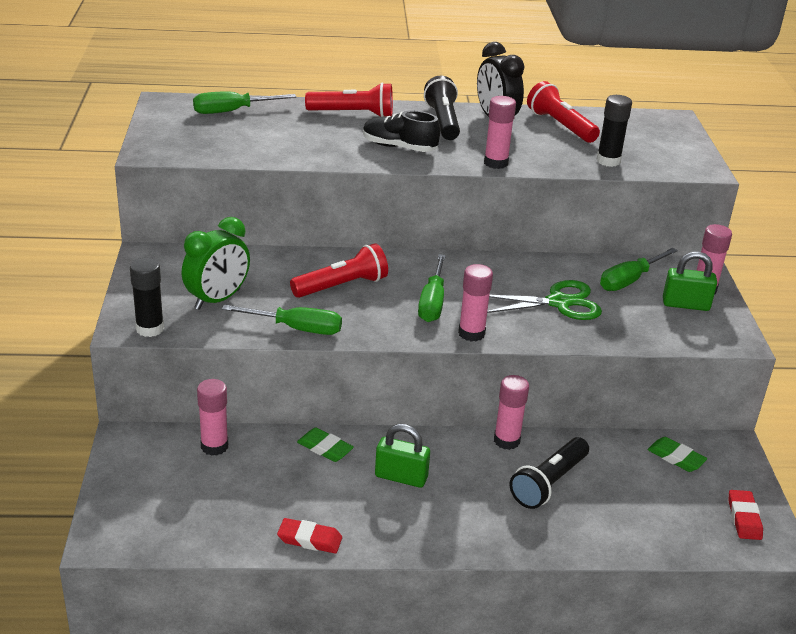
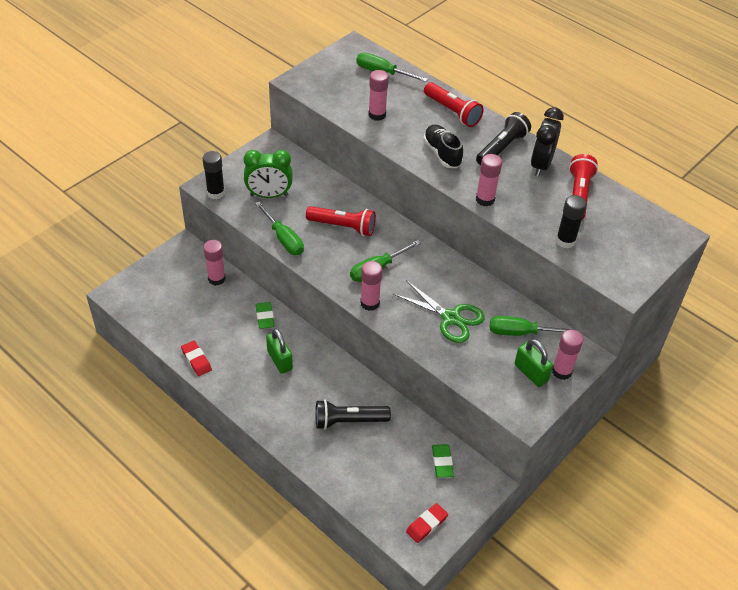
camera: 45 degrees right, 15 degrees up
(506, 441) = (361, 381): pink glue stick -> pink glue stick (377, 115)

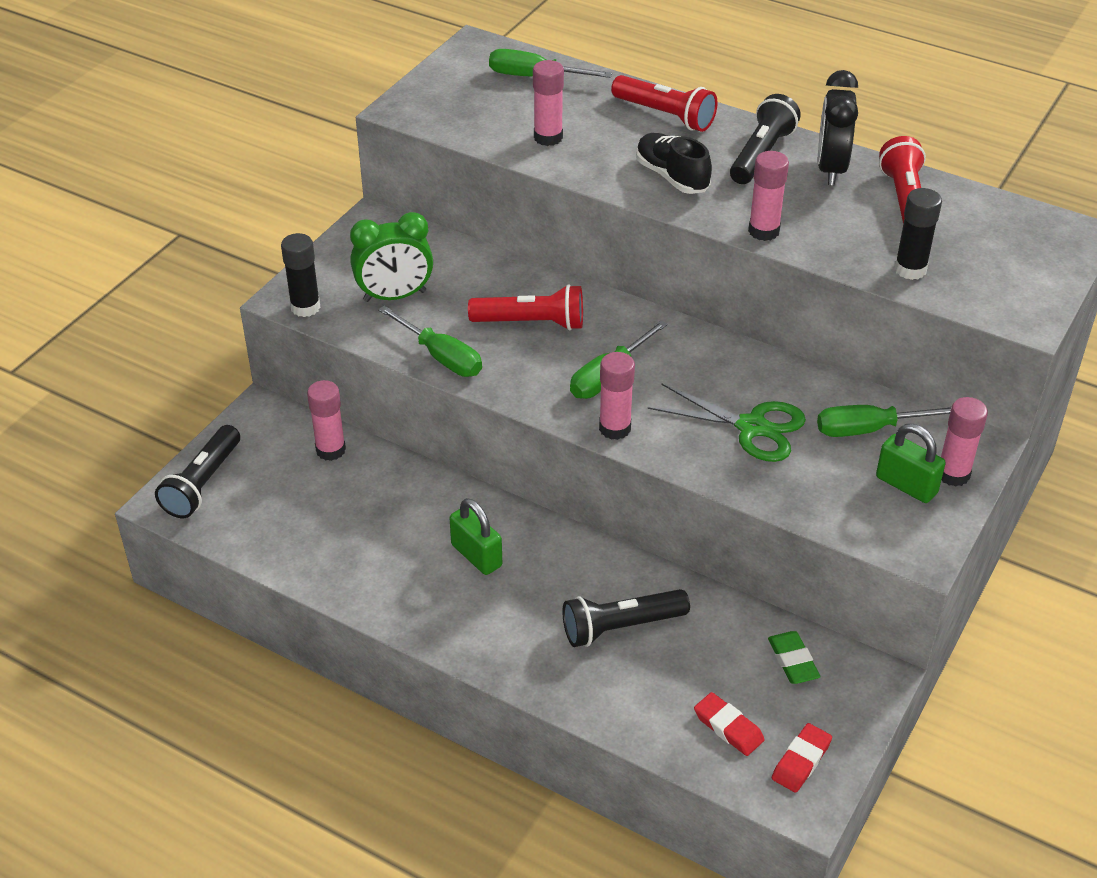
camera: 10 degrees left, 5 degrees down
(139, 286) = (202, 483): none -> black flashlight
(196, 360) = (337, 581): red eraser -> red eraser (728, 727)
(265, 317) = (430, 494): green eraser -> none

